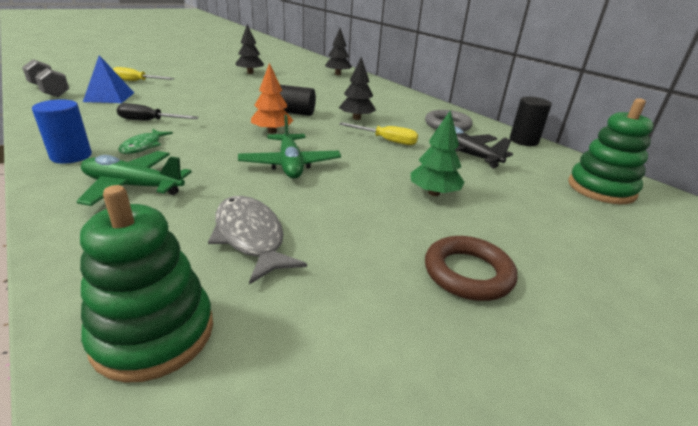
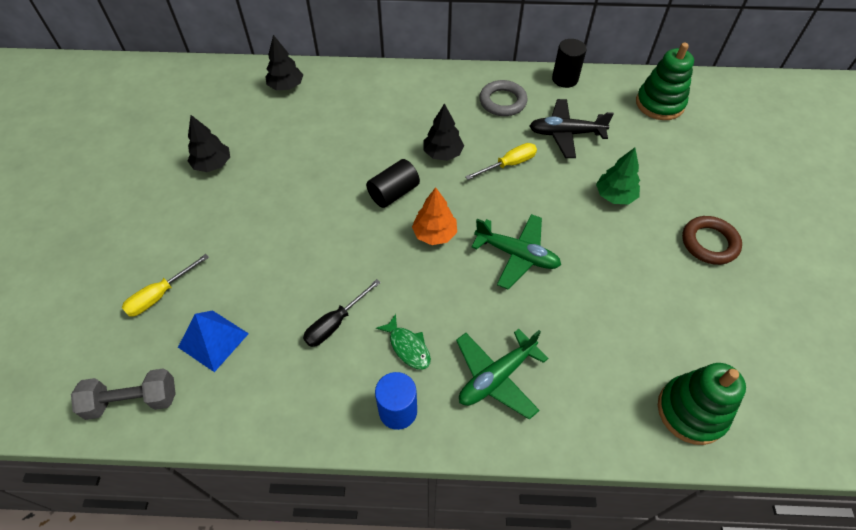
camera: 50 degrees left, 25 degrees up
(250, 237) = (617, 329): grey fish -> none

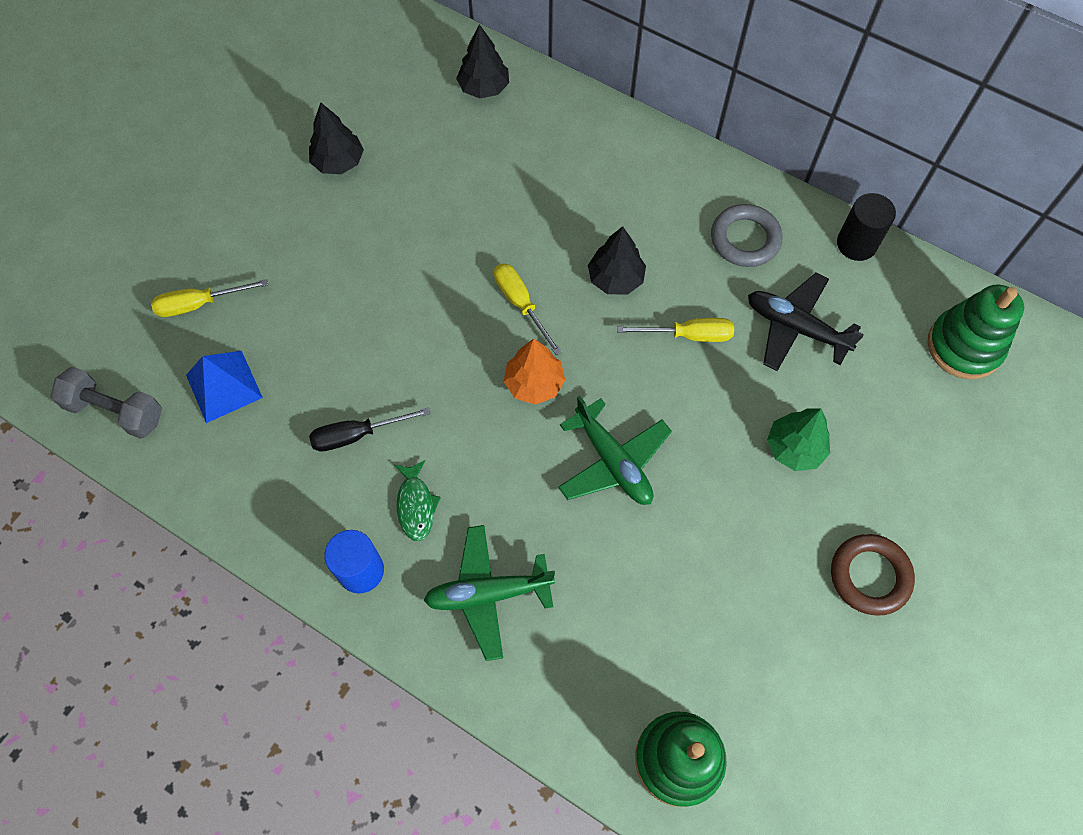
camera: 30 degrees right, 10 degrees up
(393, 193) = (521, 304): black cylinder -> yellow screwdriver

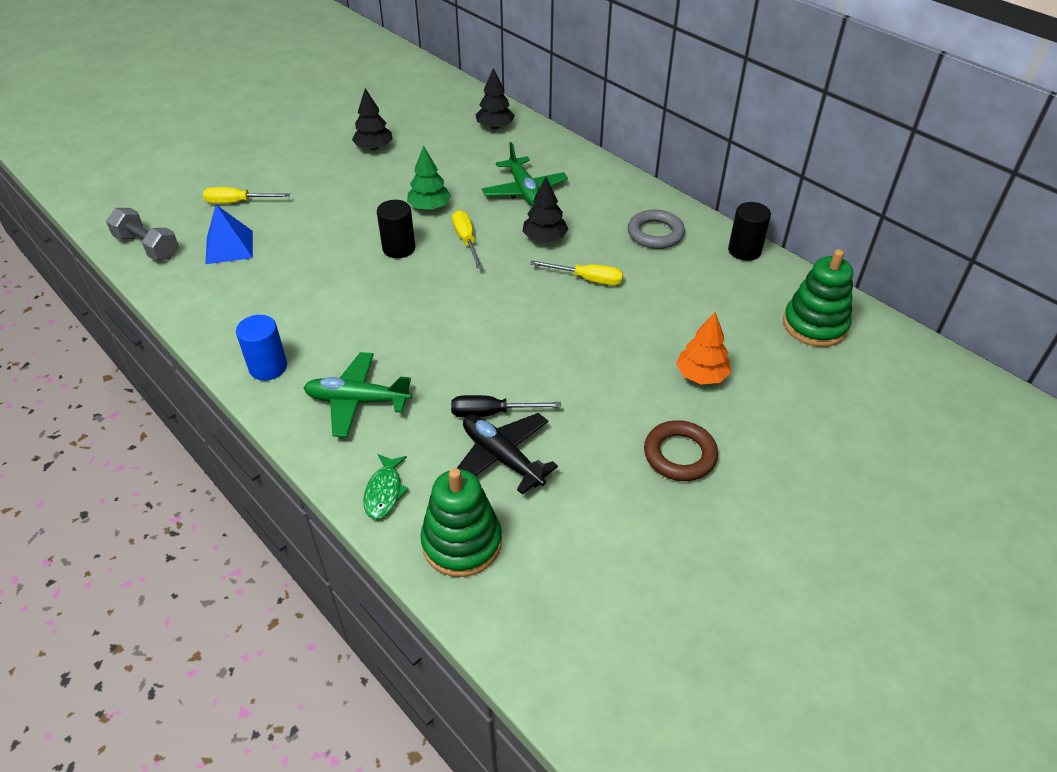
camera: 15 degrees right, 20 degrees down
(357, 435) = (308, 290): black screwdriver -> black screwdriver (492, 413)
(416, 505) = (330, 338): green fish -> green fish (384, 492)
(442, 337) = (399, 248): none -> black cylinder
(534, 383) = (455, 285): orange tree -> orange tree (701, 375)
(613, 462) = (494, 341): green plane -> green plane (524, 191)
(794, 448) = (646, 361): green tree -> green tree (429, 207)
(795, 328) = (676, 290): black plane -> black plane (502, 458)

